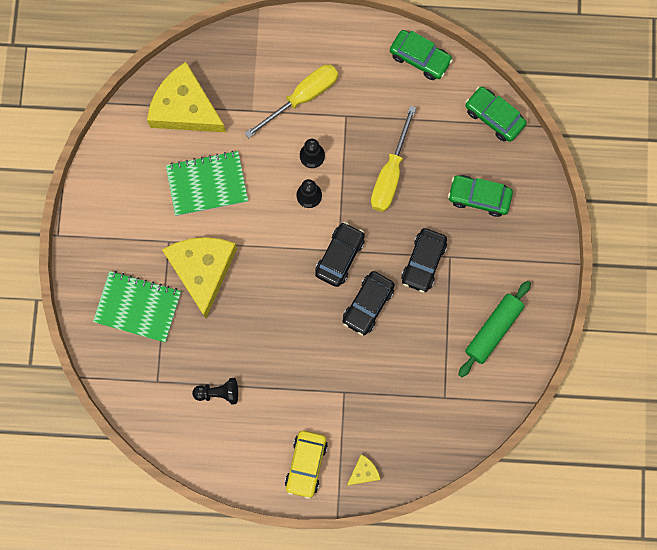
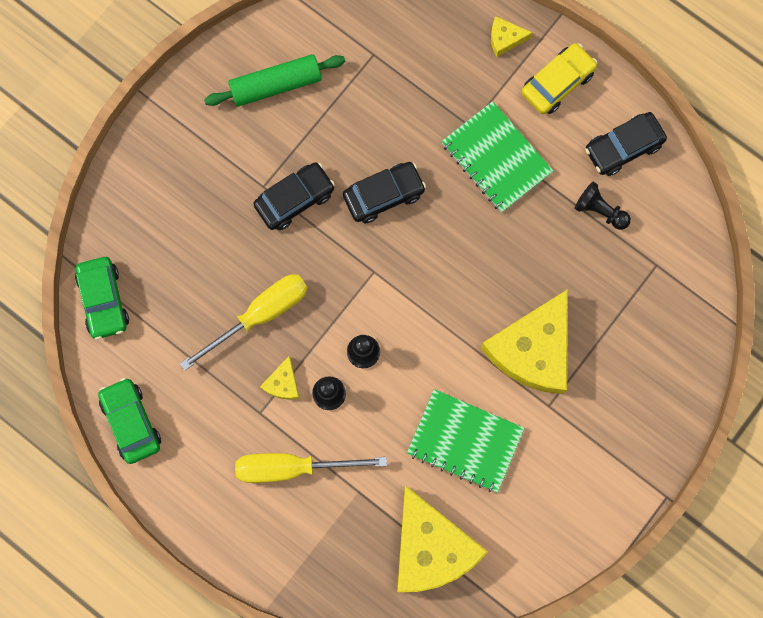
camera: 145 degrees left, 0 degrees up
(138, 307) = (628, 357): green notebook -> green notebook (496, 158)
(339, 256) = (377, 264): black car -> black car (623, 147)
(345, 143) = (283, 383): none -> yellow cheese
(479, 197) = (186, 226): green car -> none

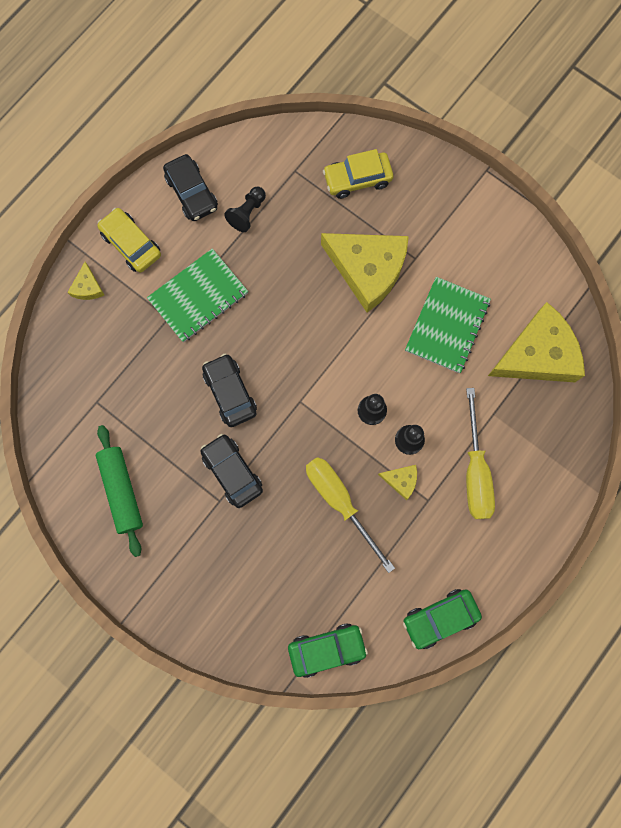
camera: 90 degrees left, 0 degrees up
(648, 339) = (357, 179): none -> yellow car

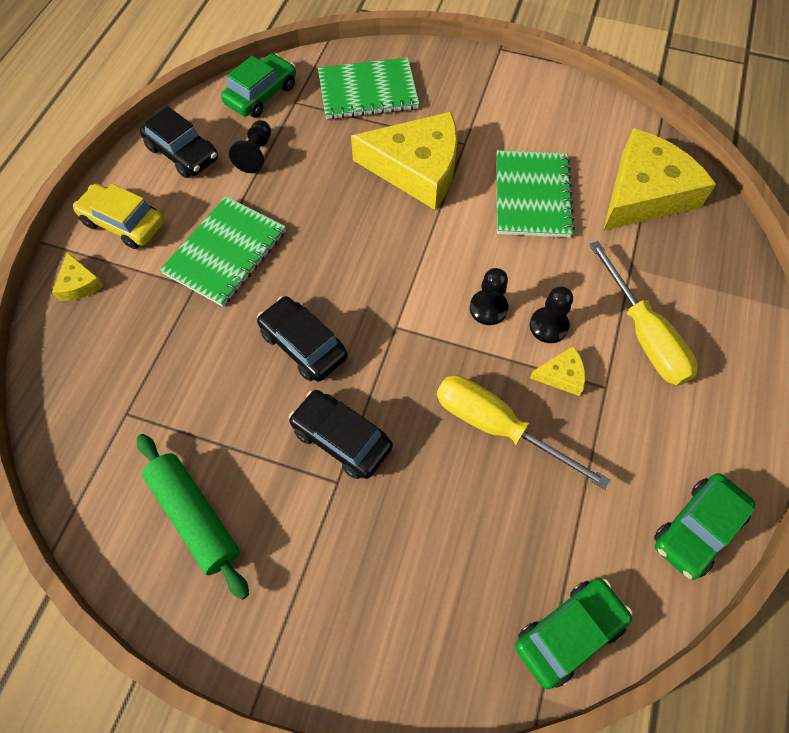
camera: 20 degrees left, 15 degrees down
(270, 154) = (261, 94): none -> green car
(357, 179) = (368, 91): yellow car -> green notebook

